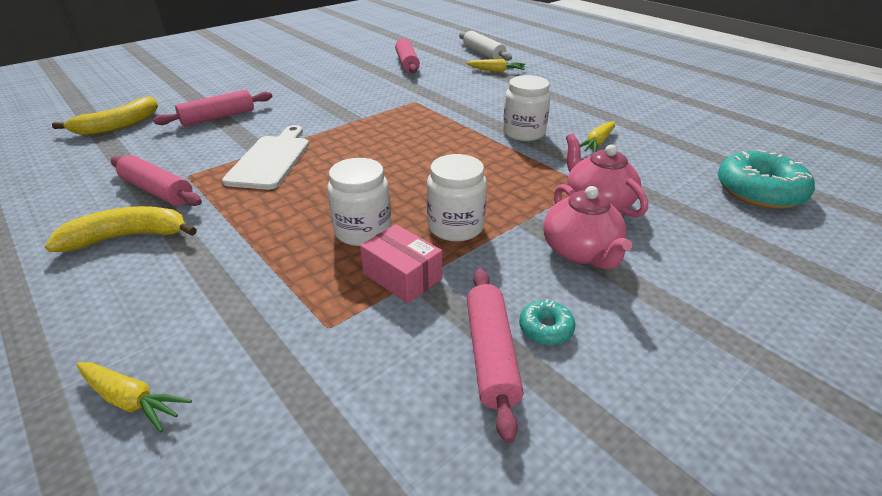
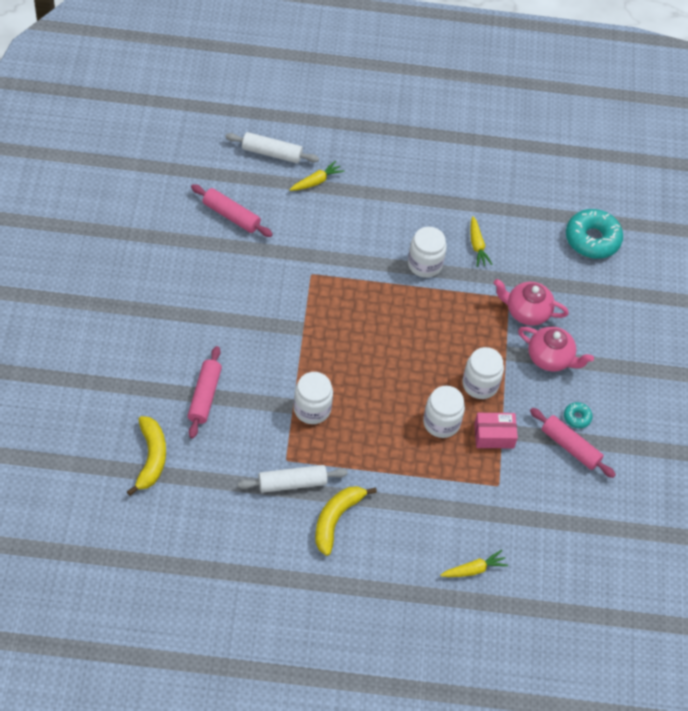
camera: 50 degrees left, 20 degrees up
(158, 191) = (292, 483): pink rolling pin -> white rolling pin
(270, 160) = (312, 409): white cutting board -> white jar

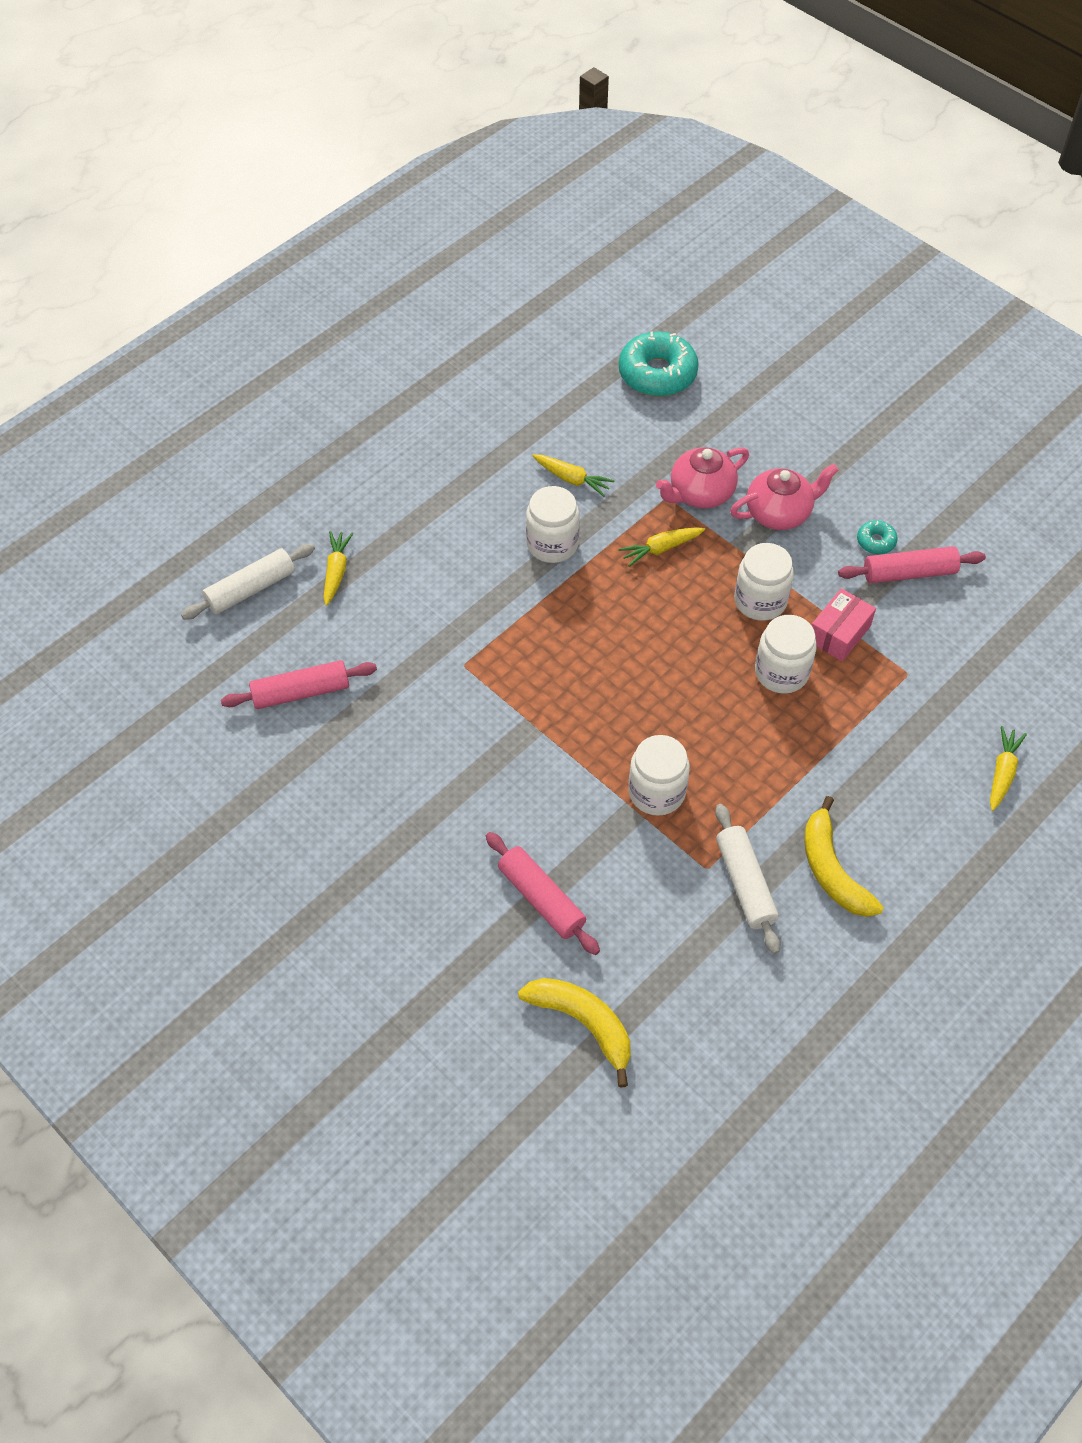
camera: 45 degrees left, 0 degrees up
(292, 483) = (745, 883): white rolling pin -> white rolling pin turned 45 degrees counterclockwise
(470, 316) = (661, 549): none -> yellow carrot

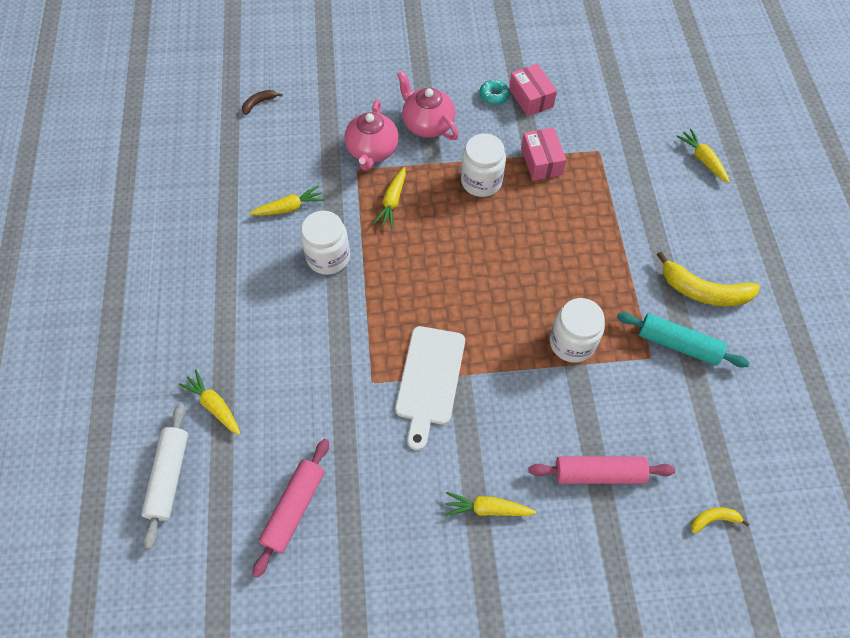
camera: 50 degrees left, 5 degrees up
(427, 832) = (487, 508): none -> yellow carrot
(507, 706) = (429, 380): none -> white cutting board
(583, 1023) = (713, 519): yellow banana -> yellow banana, size x0.49
(657, 373) = (259, 103): turquoise donut -> brown banana
(745, 883) = (678, 344): white rolling pin -> turquoise rolling pin
(779, 513) = (427, 124): pink teapot -> pink teapot turned 60 degrees counterclockwise
(781, 672) = (542, 210): white jar -> none
(909, 573) = (531, 98): pink rolling pin -> pink box

